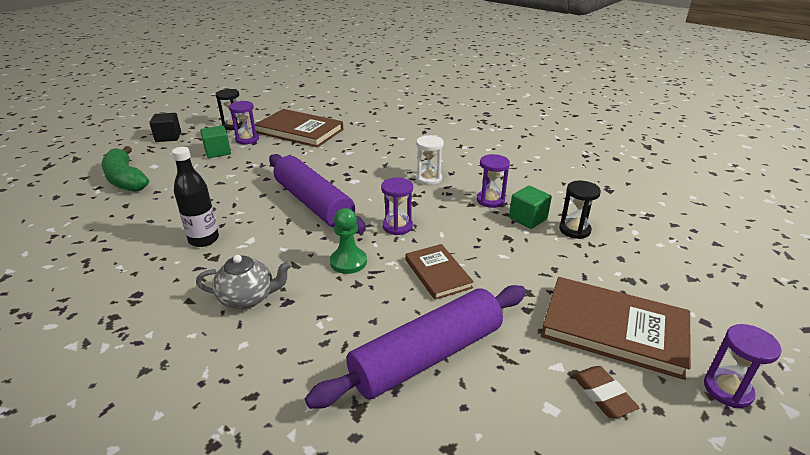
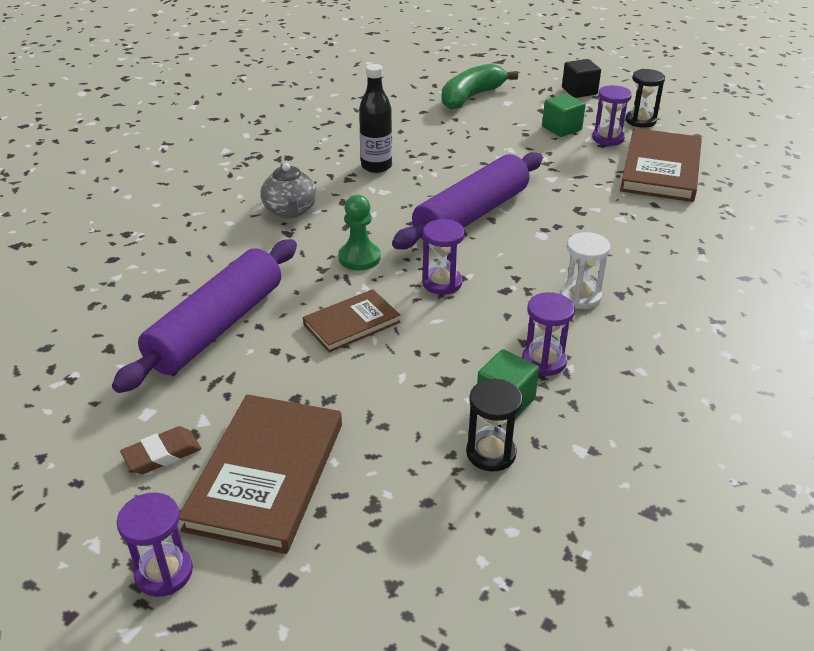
camera: 80 degrees right, 5 degrees up
(427, 356) = (216, 327): purple rolling pin -> purple rolling pin turned 75 degrees clockwise

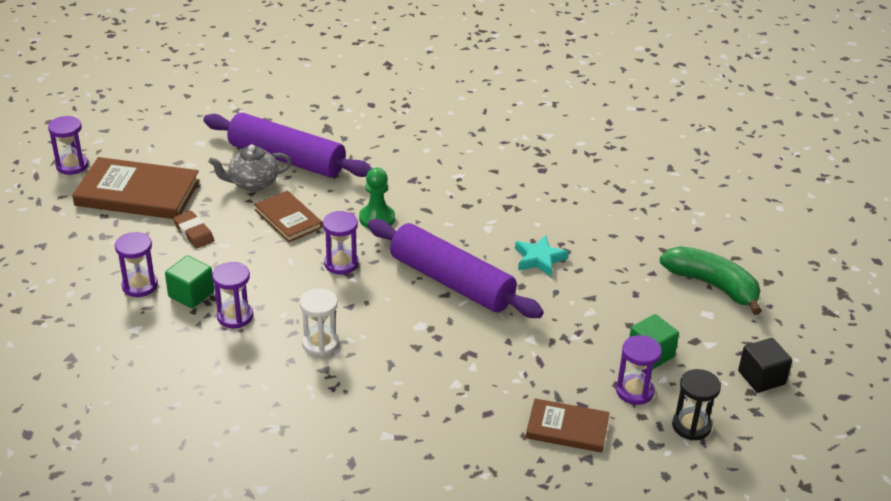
camera: 85 degrees right, 0 degrees up
(162, 454) = (162, 153): brown eraser -> brown eraser (194, 232)
(290, 211) = (447, 178): grey teapot -> grey teapot (253, 183)
(376, 166) = (534, 222): black bottle -> none
(435, 167) = (539, 259): none -> turquoise star
(491, 453) = (140, 286): black hourglass -> purple hourglass
(660, 169) = (567, 428): brown book -> brown book, size x0.59

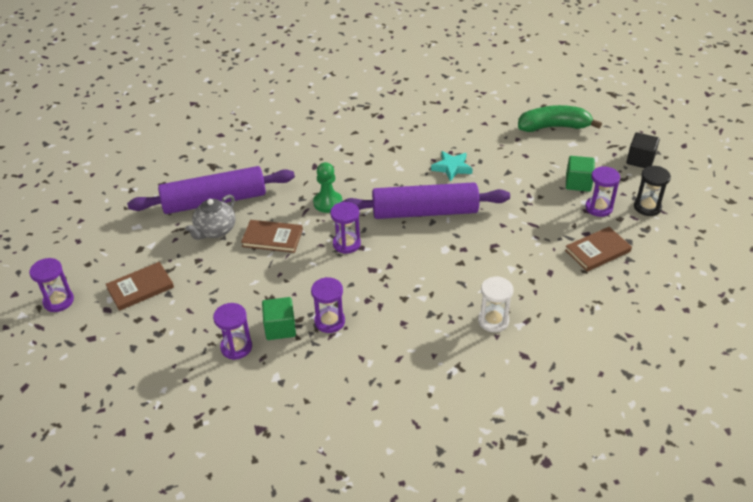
camera: 40 degrees left, 5 degrees up
(137, 193) = (140, 288): brown book -> brown book, size x0.59
(194, 232) = (222, 288): brown eraser -> none
(320, 343) = (405, 300): white hourglass -> white hourglass (493, 321)

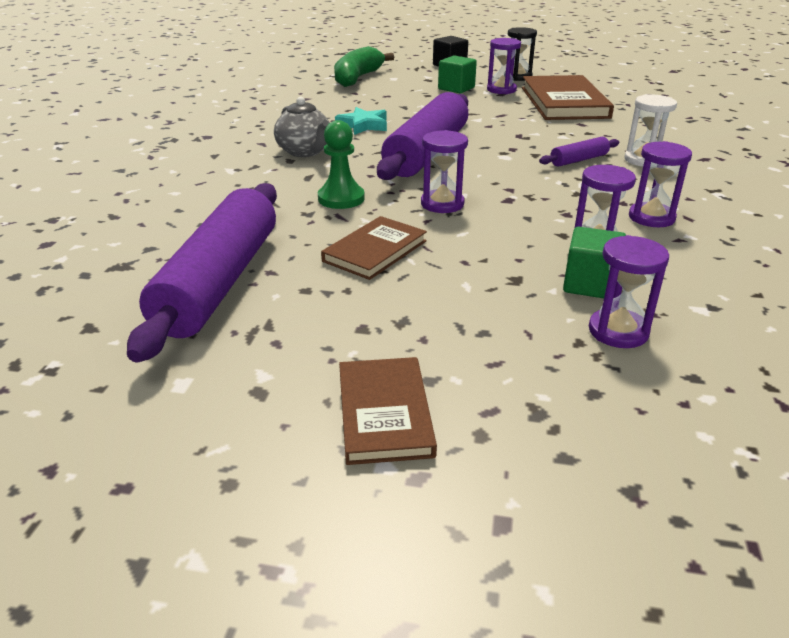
camera: 65 degrees left, 10 degrees down
(58, 301) = (324, 567): purple hourglass -> purple hourglass (651, 217)
(215, 231) = (300, 296): grey teapot -> grey teapot (305, 152)
(466, 286) = (578, 160): none -> purple rolling pin
(597, 251) = (564, 102): brown book -> brown book, size x1.70

